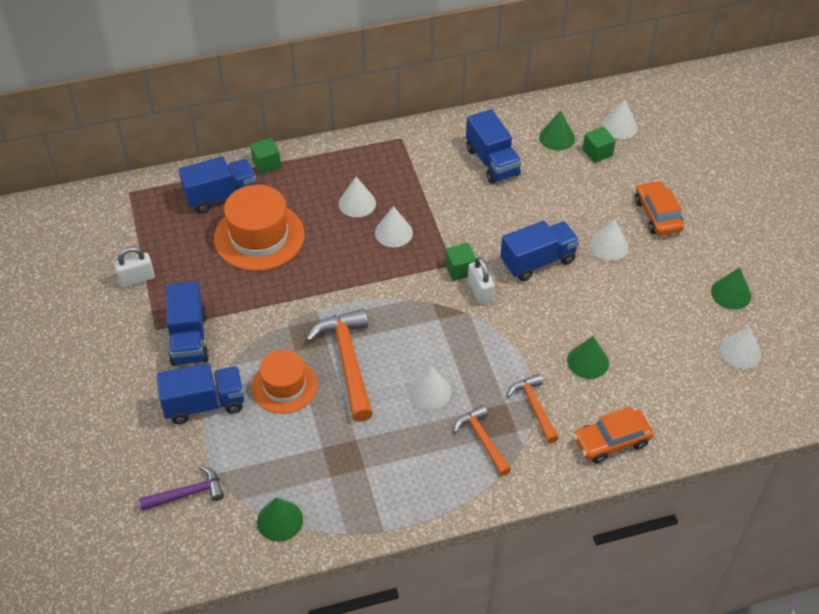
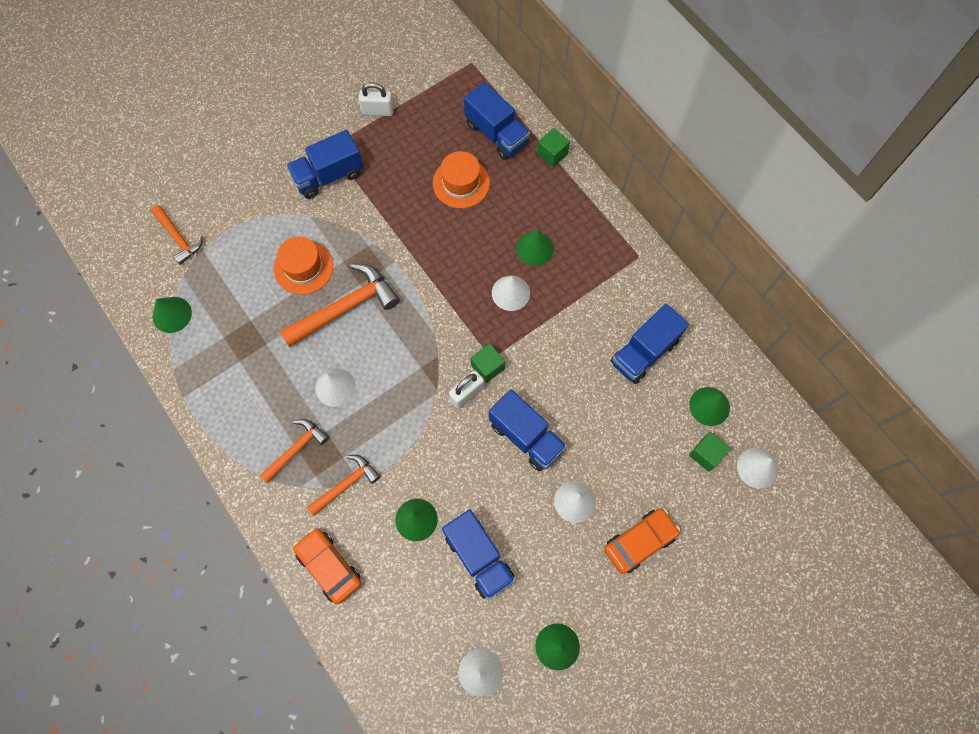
camera: 70 degrees right, 20 degrees up
(137, 279) = (378, 111): white padlock -> white padlock turned 45 degrees counterclockwise
(187, 493) = (178, 238): purple hammer -> orange hammer
(204, 404) = (266, 215): blue truck -> blue truck (479, 557)
(259, 236) = (461, 183): orange hat -> orange hat, size x0.66
(357, 203) = (535, 248): white cone -> green cone

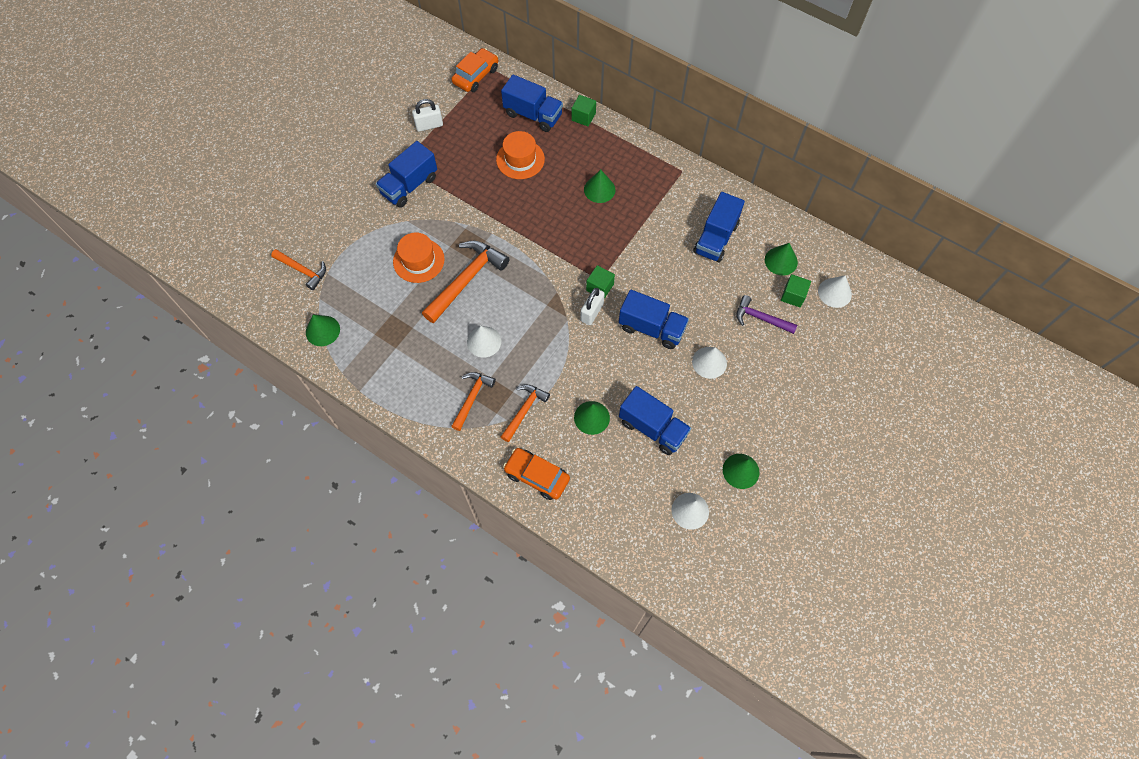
camera: 20 degrees left, 5 degrees down
(510, 293) = (594, 228): white cone -> none
(639, 541) = (770, 374): orange car -> orange car (476, 76)
(656, 469) = (760, 318): none -> purple hammer

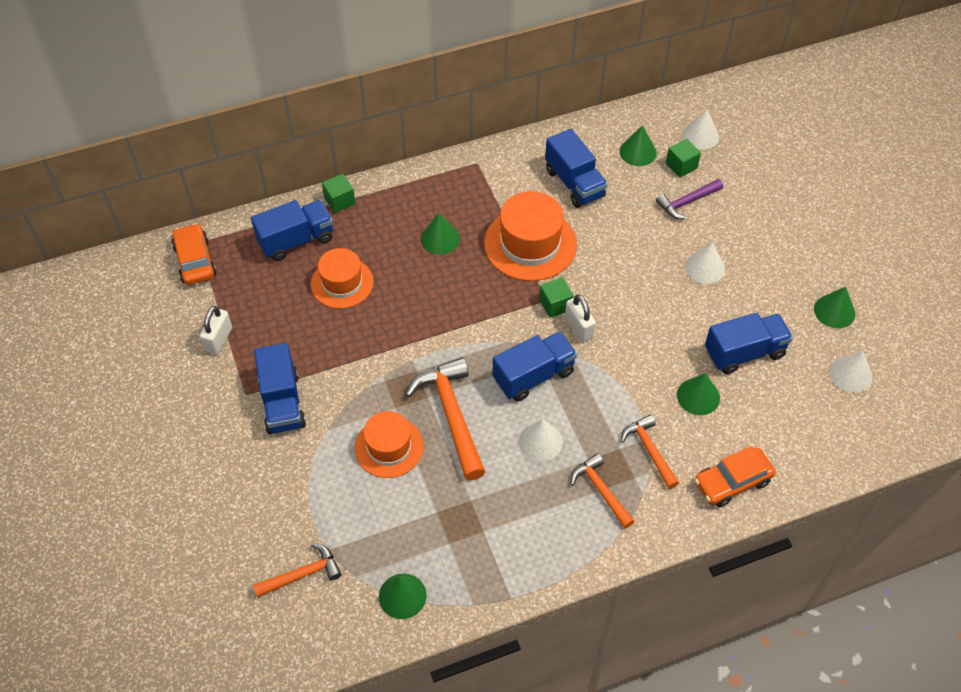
camera: 55 degrees left, 10 degrees down
(639, 243) = (530, 244): none -> orange hat
(651, 328) = (634, 290): blue truck -> blue truck (533, 376)

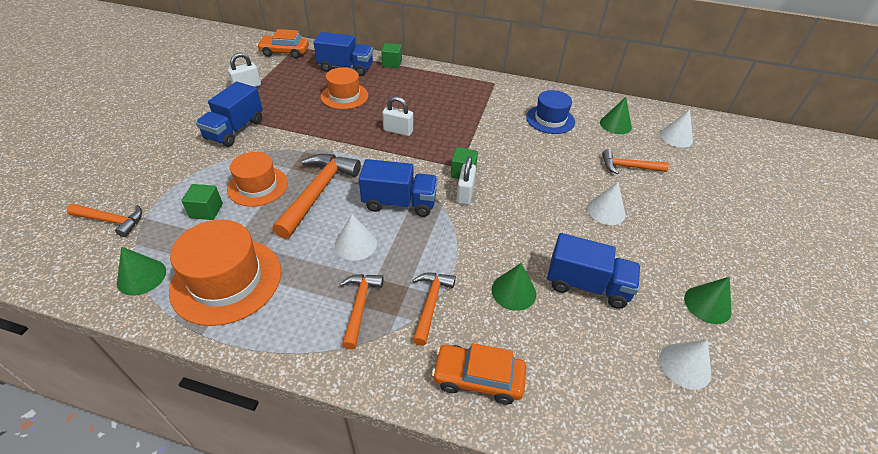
camera: 35 degrees right, 10 degrees down
(195, 261) = (285, 52): orange car -> orange car turned 105 degrees counterclockwise
(440, 239) = (428, 104): green cone -> none
(447, 294) = (398, 131): none -> white padlock
(530, 244) = (483, 134): orange hat -> orange hat (226, 280)
(574, 183) = (550, 119): blue truck -> blue hat
(681, 166) = (643, 146): green cube -> green cube (206, 210)
(687, 202) = (628, 167): purple hammer -> orange hammer

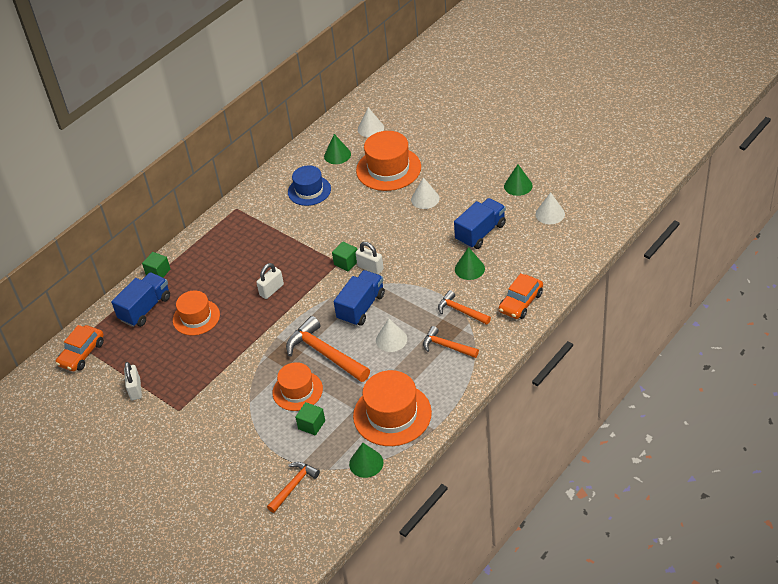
camera: 60 degrees left, 0 degrees up
(235, 130) = (207, 402): blue truck -> none
(628, 167) = (388, 169): orange hammer -> orange hat

